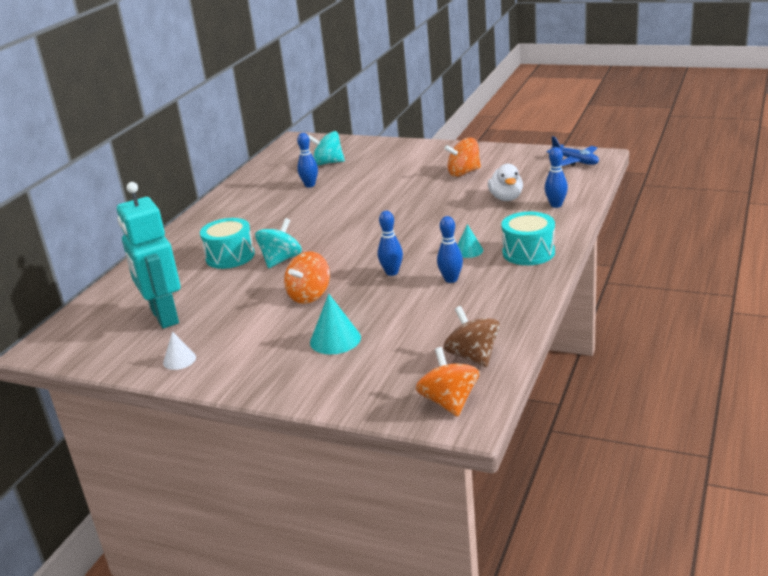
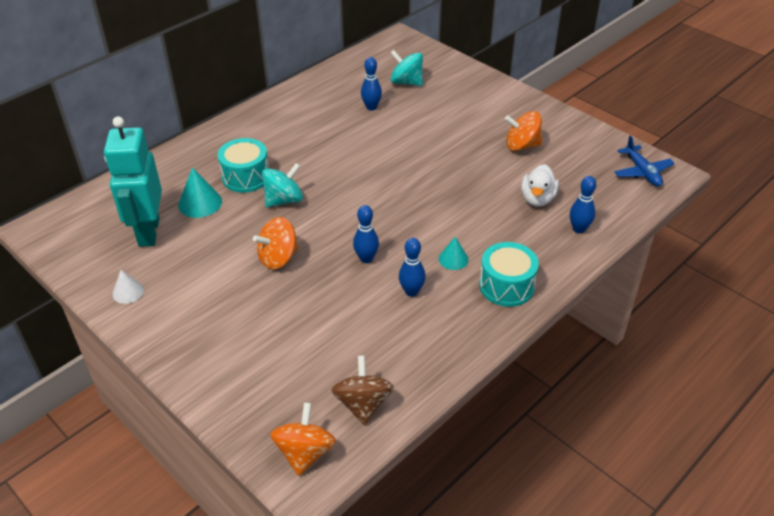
camera: 20 degrees right, 15 degrees up
(335, 339) = (263, 325): turquoise cone -> turquoise cone (200, 203)

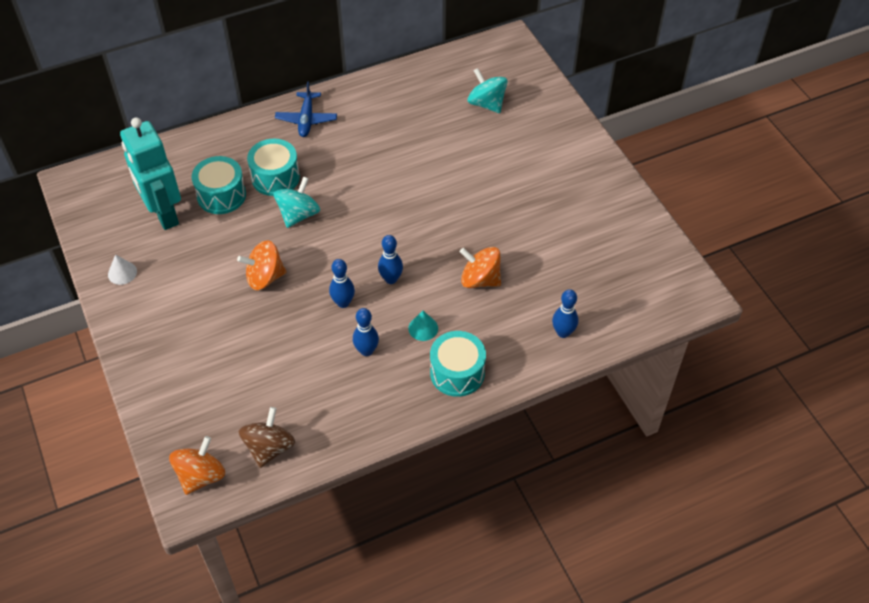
camera: 20 degrees right, 10 degrees up
(148, 232) = (163, 214): turquoise robot -> turquoise robot turned 45 degrees counterclockwise
(200, 203) = (221, 195): turquoise cone -> turquoise drum
(284, 200) = (298, 214): turquoise spinning top -> turquoise spinning top turned 45 degrees counterclockwise
(371, 107) = (435, 126): blue bowling pin -> blue bowling pin (391, 279)
(522, 145) = (562, 217): orange spinning top -> orange spinning top (480, 279)
(537, 199) = (542, 286): white duck -> none
(642, 172) = (669, 285): blue plane -> blue plane (306, 119)

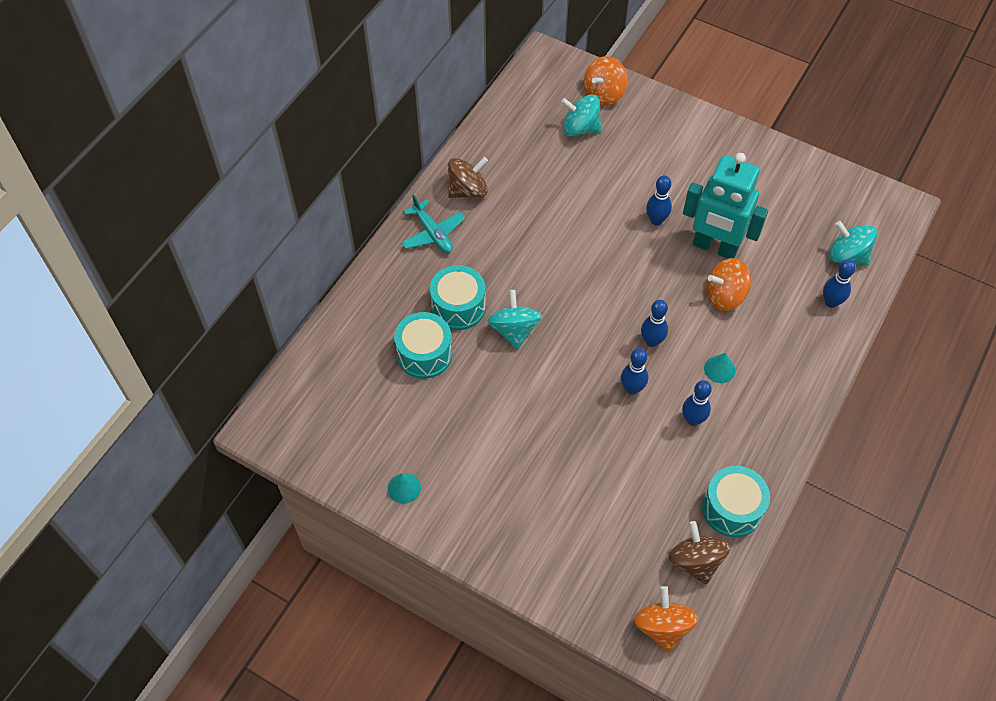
camera: 35 degrees left, 5 degrees up
(122, 273) = (404, 488): white cone -> turquoise cone
(163, 214) = (387, 406): turquoise robot -> turquoise robot (714, 247)
(265, 277) = (541, 408): orange spinning top -> orange spinning top (604, 94)
(306, 119) = (433, 233): blue plane -> turquoise plane
(360, 104) = (468, 190): none -> brown spinning top
(457, 373) = (783, 391): turquoise drum -> turquoise drum (732, 509)
(480, 197) = (656, 220): none -> blue bowling pin
(612, 306) = (847, 256): none -> turquoise spinning top

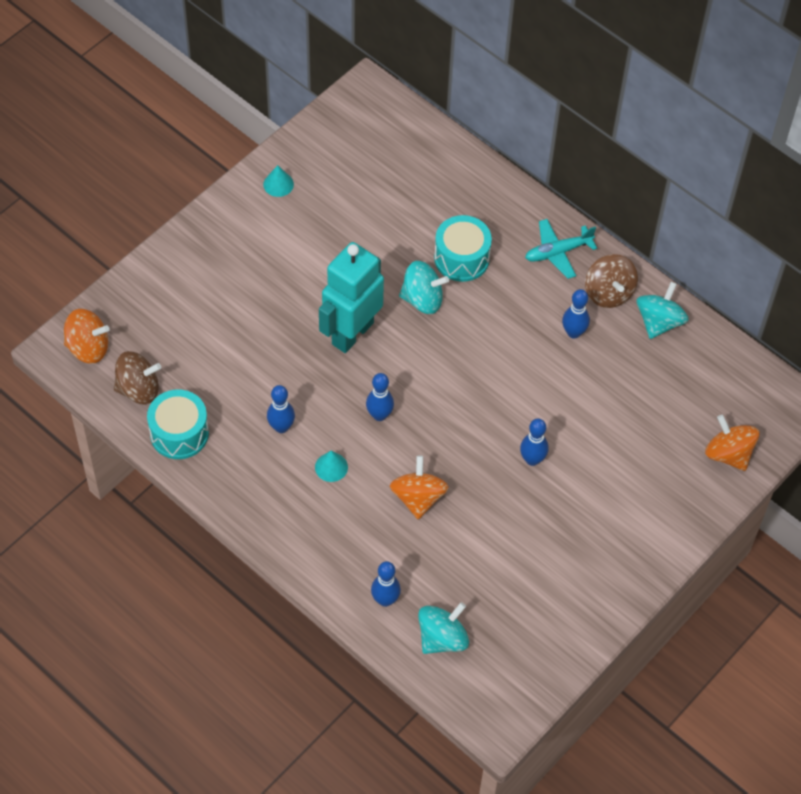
camera: 100 degrees right, 0 degrees up
(424, 354) = (414, 221): turquoise drum -> none
(580, 128) = (679, 417): turquoise spinning top -> turquoise spinning top (659, 322)
(632, 388) = (330, 384): blue bowling pin -> blue bowling pin (573, 332)
(714, 247) = (483, 507): turquoise robot -> turquoise robot (352, 333)

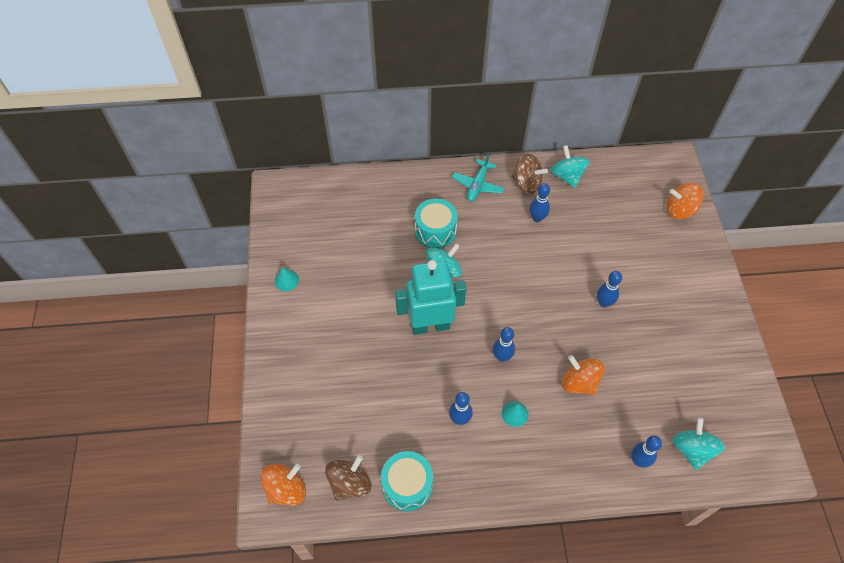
camera: 45 degrees left, 0 degrees up
(352, 333) = (430, 325): turquoise robot -> turquoise robot turned 90 degrees clockwise

